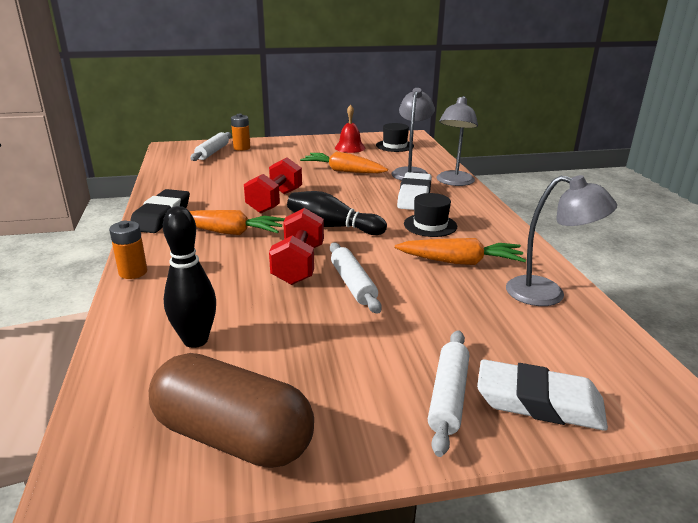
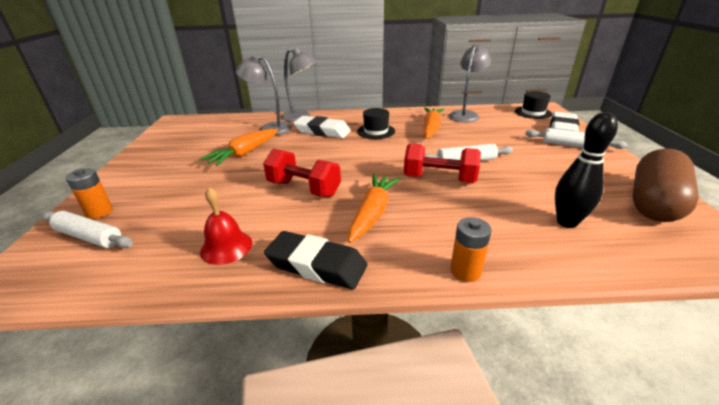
camera: 80 degrees left, 5 degrees up
(332, 227) = (371, 164): black bowling pin -> none
(350, 148) = (179, 147): red bell -> red bell (226, 247)
(395, 146) = (196, 128): black hat -> black hat (533, 112)

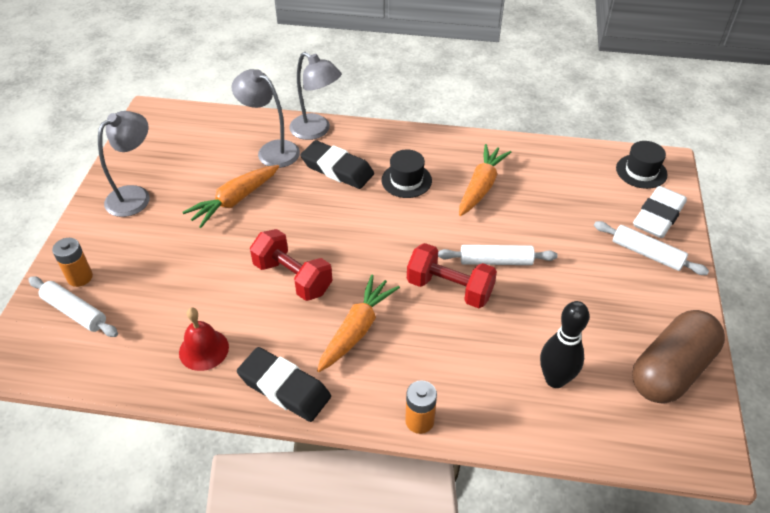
camera: 10 degrees right, 15 degrees up
(322, 131) = (337, 169): white eraser -> black eraser
(465, 114) = (543, 161): grey lamp -> grey lamp (135, 196)

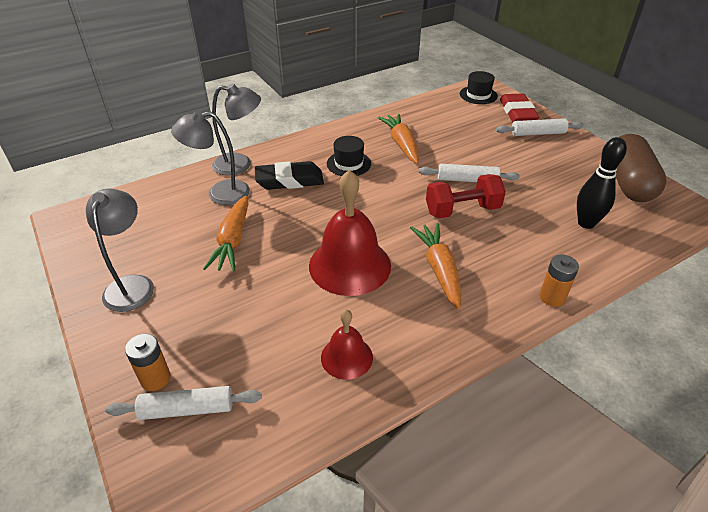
camera: 40 degrees left, 5 degrees down
(284, 388) = (442, 340): black eraser -> none
(293, 277) = (350, 265): red dumbbell -> red bell
(496, 261) = (467, 180): white rolling pin -> white rolling pin turned 45 degrees clockwise
(658, 216) = (517, 113): white eraser -> red eraser

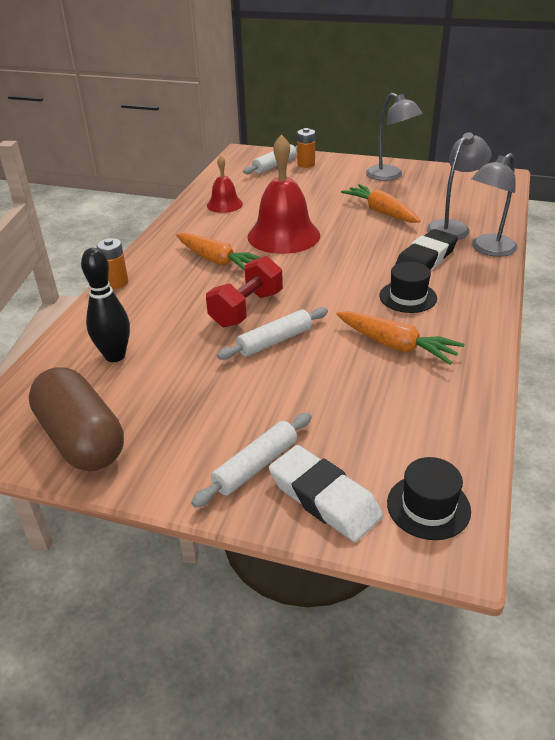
camera: 140 degrees right, 5 degrees down
(517, 113) = (324, 498): red eraser -> white eraser

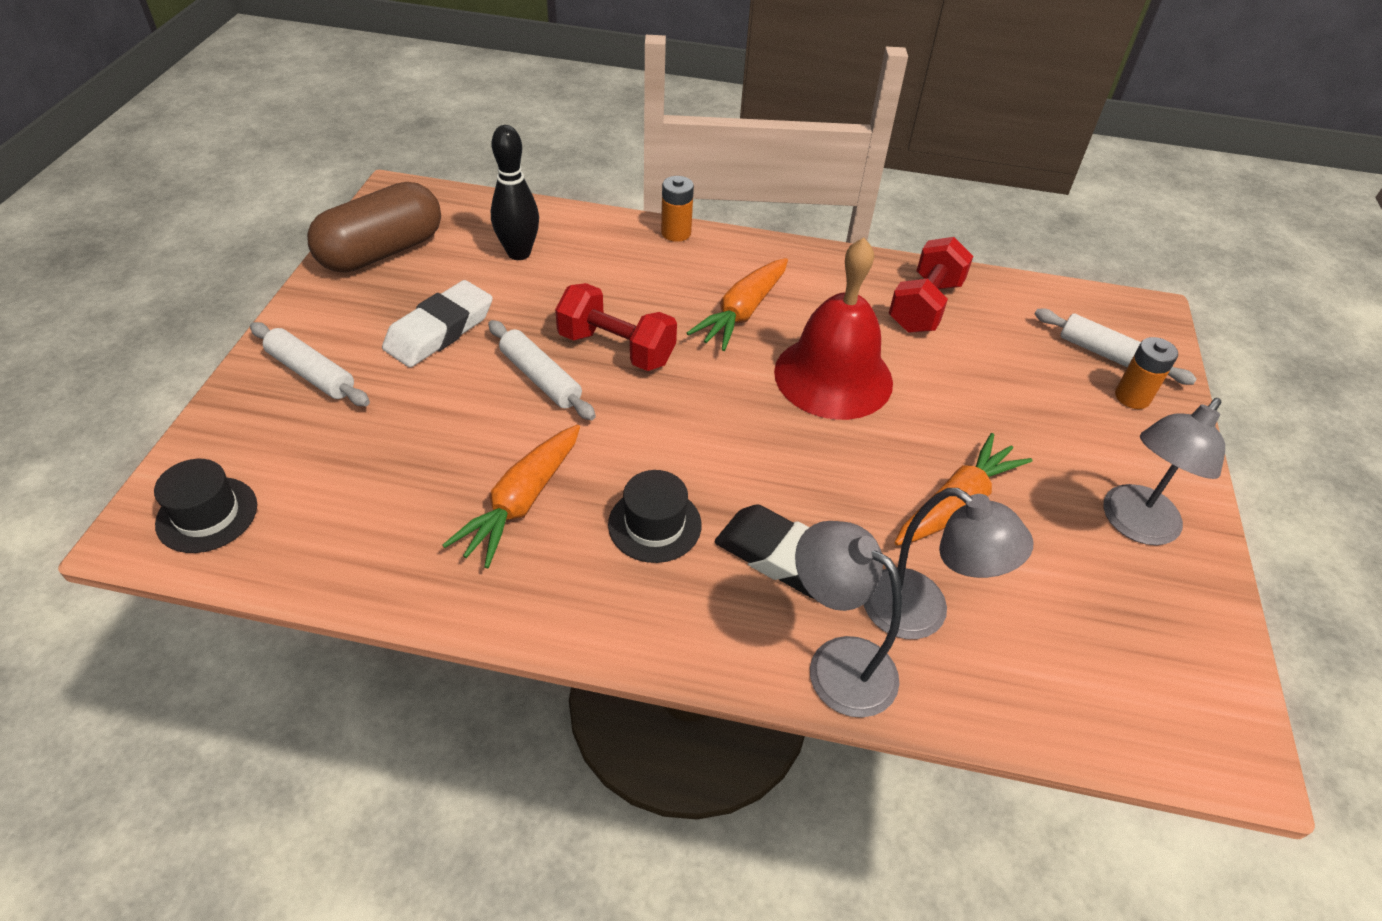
camera: 80 degrees right, 10 degrees up
(224, 204) = (924, 306): red bell -> red dumbbell
(324, 498) = (247, 427): white eraser -> white eraser (440, 330)

